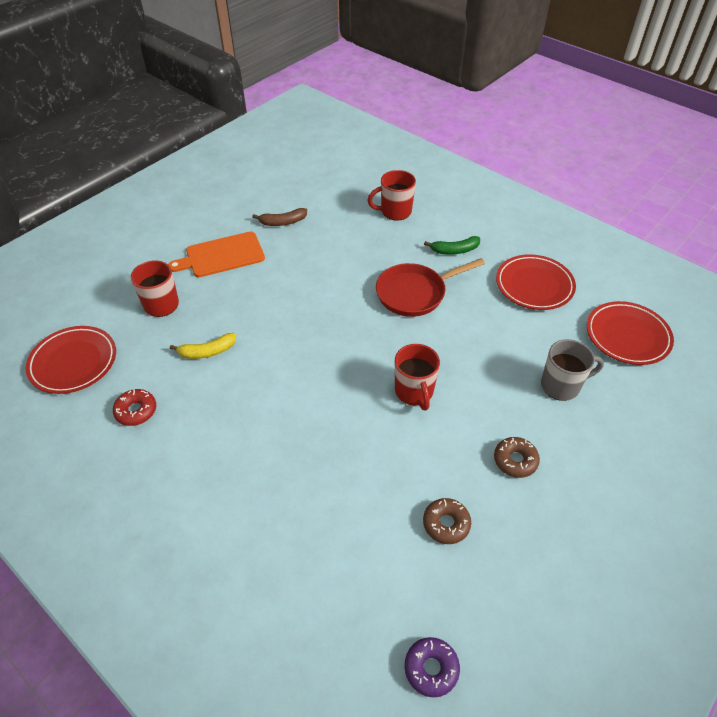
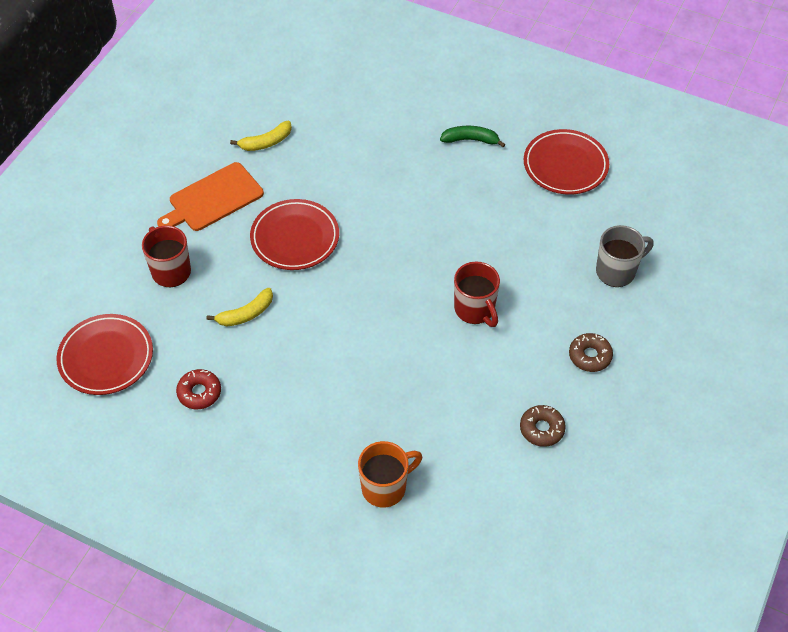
camera: 15 degrees left, 5 degrees up
(268, 546) = (385, 487): none -> orange mug
(283, 222) = (266, 142): brown banana -> yellow banana
(395, 211) = (389, 103): red mug -> none
(415, 293) = (443, 201): red pan -> none
(431, 668) = (562, 550): purple donut -> none
(455, 250) = (470, 140): green banana -> green banana turned 150 degrees counterclockwise
(627, 336) = (670, 204): red plate -> red plate (295, 238)

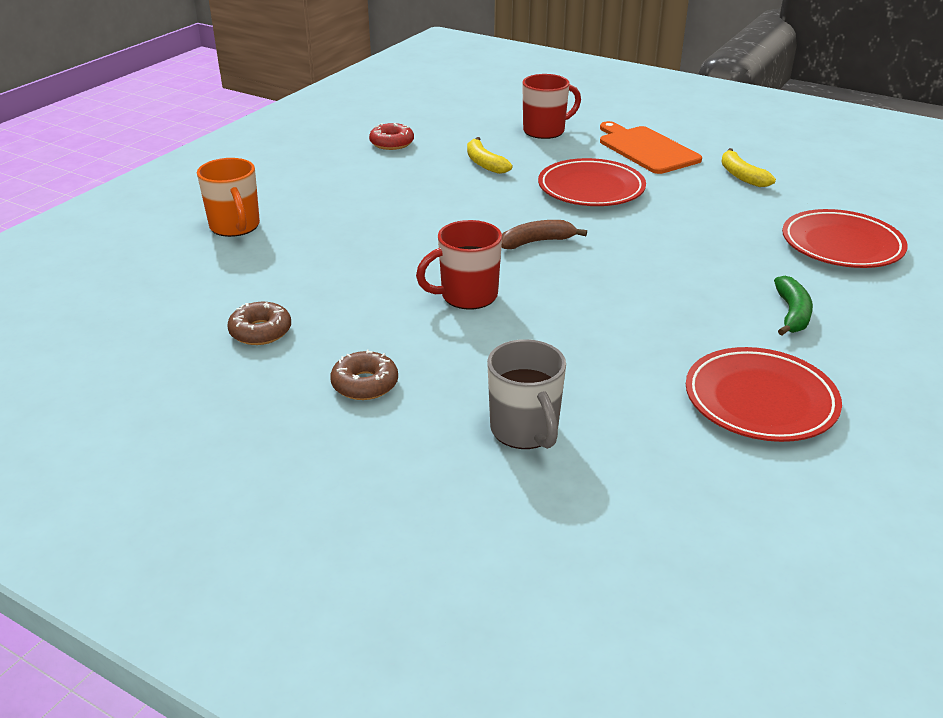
camera: 95 degrees right, 20 degrees down
(106, 357) = (444, 108): red plate -> red plate (841, 245)
(390, 272) = (536, 242): none -> brown banana

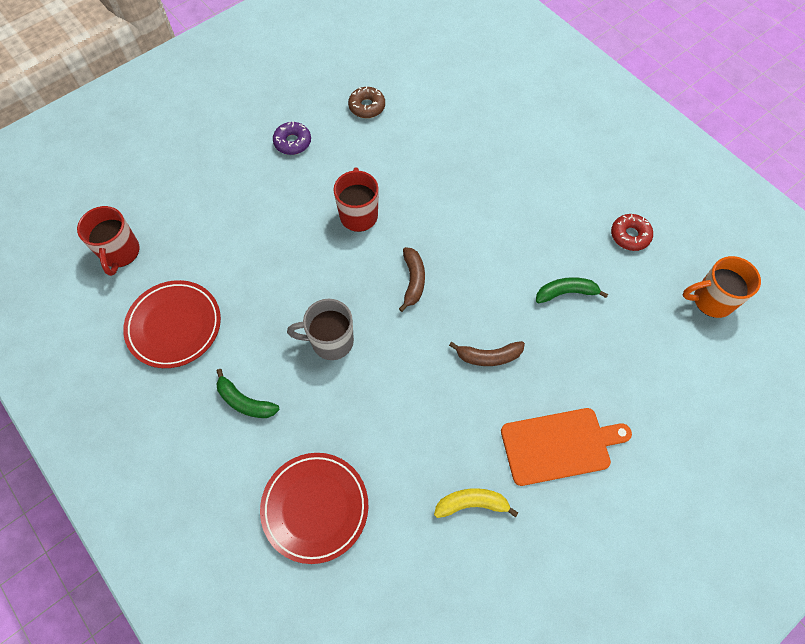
camera: 110 degrees right, 30 degrees up
(235, 227) = (505, 111): orange mug -> orange mug (711, 300)
(365, 384) = (292, 142): brown donut -> purple donut
(484, 163) = (566, 293): yellow banana -> green banana
(525, 430) = (216, 200): grey mug -> grey mug (330, 341)
(545, 131) = (628, 370): red mug -> red mug (120, 253)
(591, 189) = (488, 356): red plate -> brown banana

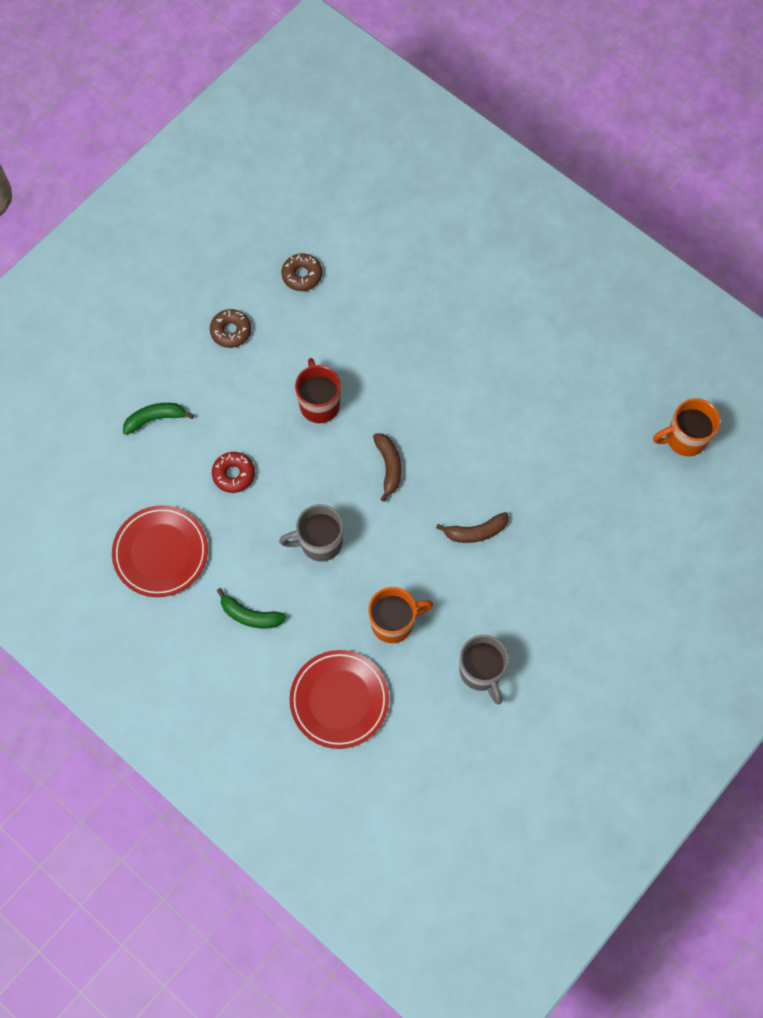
camera: 10 degrees left, 5 degrees up
(120, 253) = (83, 486): red mug -> none
(292, 142) = (231, 331): purple donut -> brown donut
(389, 434) = (394, 622): none -> orange mug
(471, 504) = (481, 672): yellow banana -> grey mug
(559, 445) = (554, 605): orange cutting board -> none
(566, 293) = (542, 454): green banana -> green banana (155, 419)
(630, 235) = (599, 382): red donut -> red donut (233, 474)

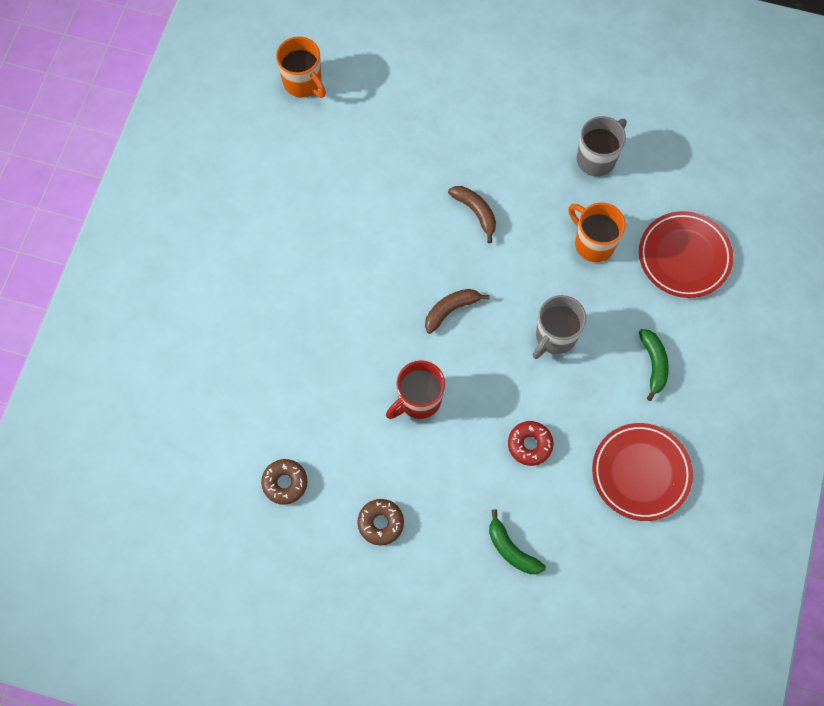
camera: 115 degrees left, 0 degrees up
(319, 542) = (555, 336): grey mug -> grey mug turned 75 degrees clockwise

